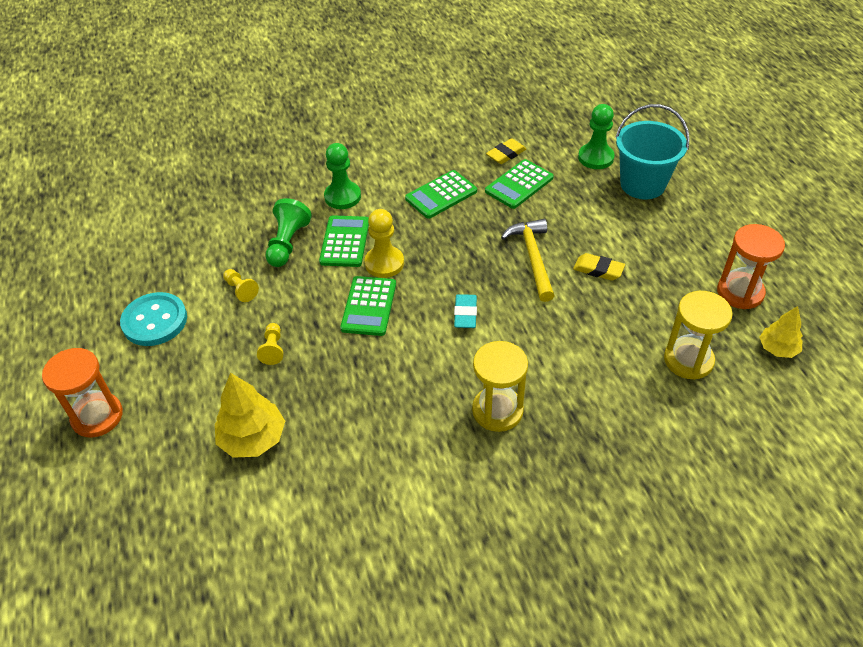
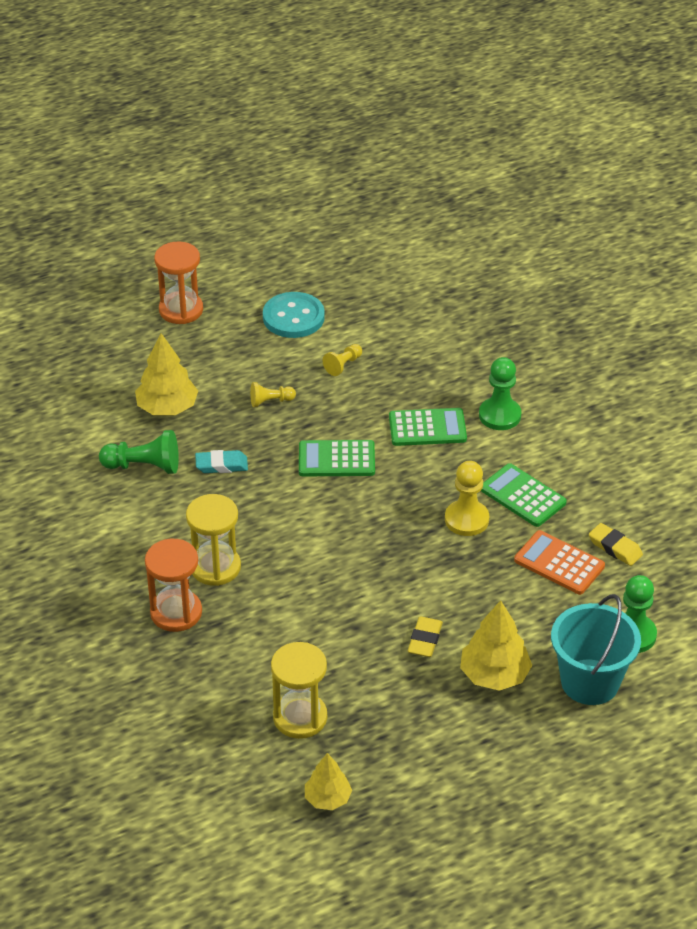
camera: 80 degrees right, 5 degrees down
(287, 243) = (415, 386): green pawn -> green pawn (144, 466)
(384, 263) = (401, 463): yellow pawn -> yellow pawn (466, 519)
(465, 314) = (338, 533): turquoise eraser -> turquoise eraser (221, 465)
(519, 185) = (559, 563): green calculator -> orange calculator
(533, 258) = (433, 582): yellow hammer -> none
(636, 233) = (494, 675): none -> yellow tree
(740, 292) = (412, 770): orange hourglass -> orange hourglass (176, 612)

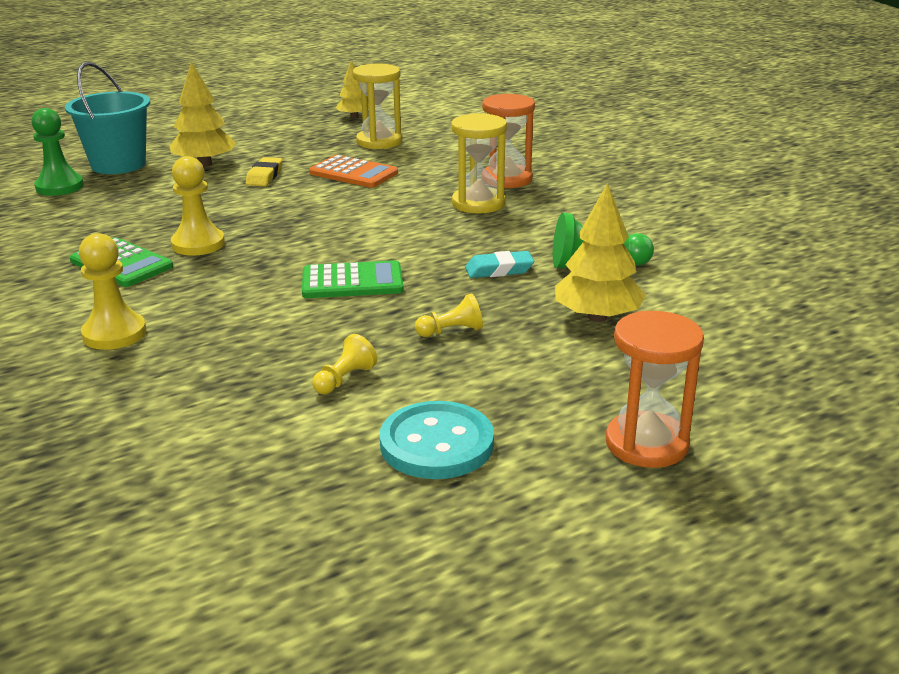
camera: 175 degrees right, 15 degrees down
(427, 428) = (225, 316): green calculator -> none
(499, 415) = (114, 334): green pawn -> yellow pawn
(559, 563) = (107, 221): orange calculator -> orange calculator (354, 173)
(615, 548) = (36, 233): yellow eraser -> none

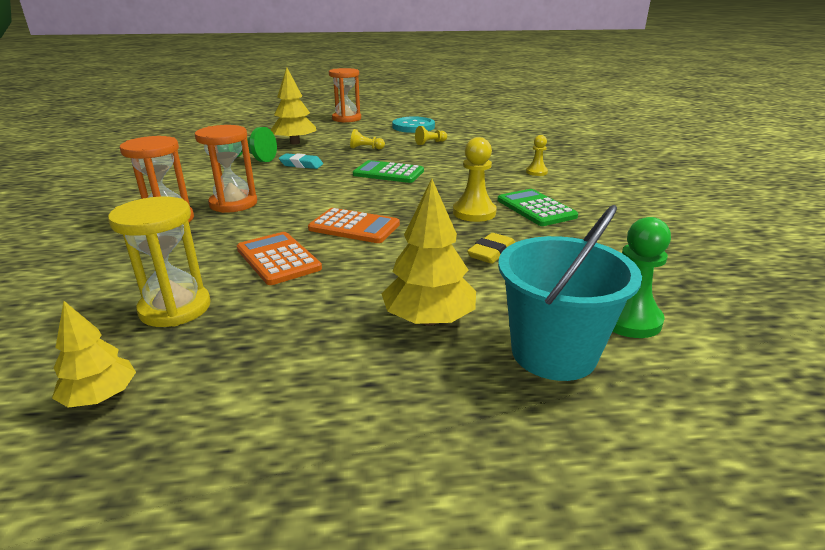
camera: 155 degrees left, 0 degrees up
(114, 334) = (536, 172): yellow pawn -> yellow pawn, size x0.60
(264, 176) = (371, 276): yellow eraser -> yellow eraser (491, 253)
(319, 206) = (354, 227): none -> orange calculator
(478, 203) = (233, 204): yellow hourglass -> orange hourglass

